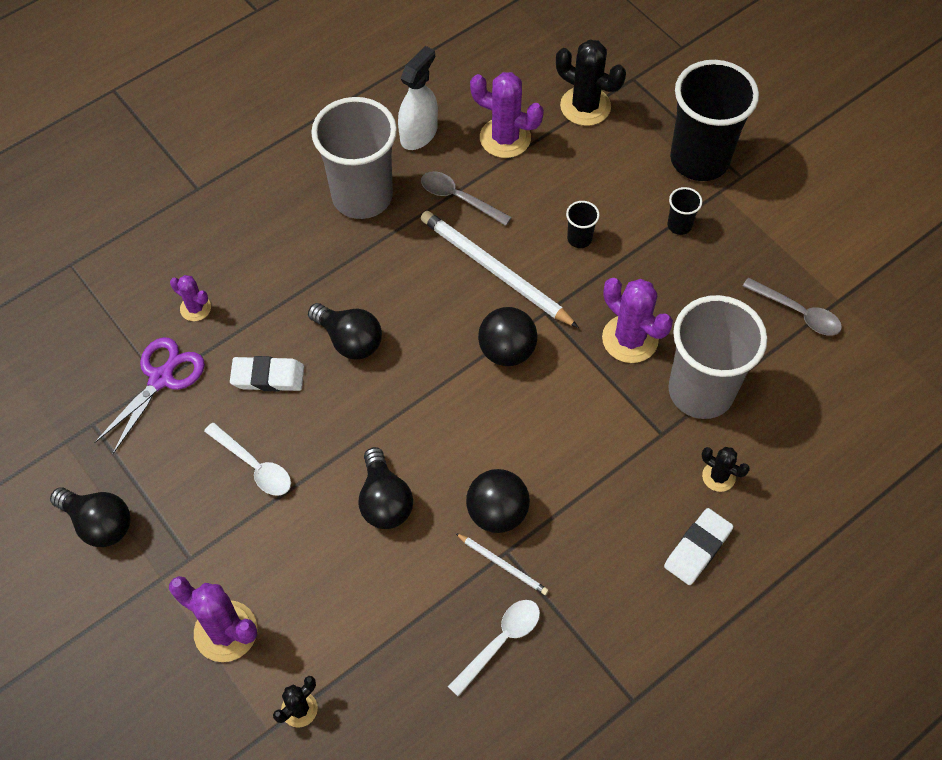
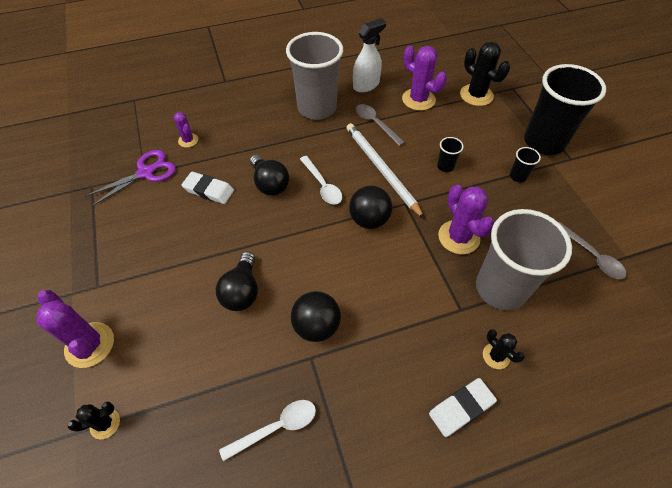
camera: 20 degrees right, 5 degrees down
(99, 523) = (57, 245): black light bulb -> none
(254, 466) = (170, 240): white spoon -> white spoon (322, 185)
(503, 565) = (304, 366): white pencil -> none

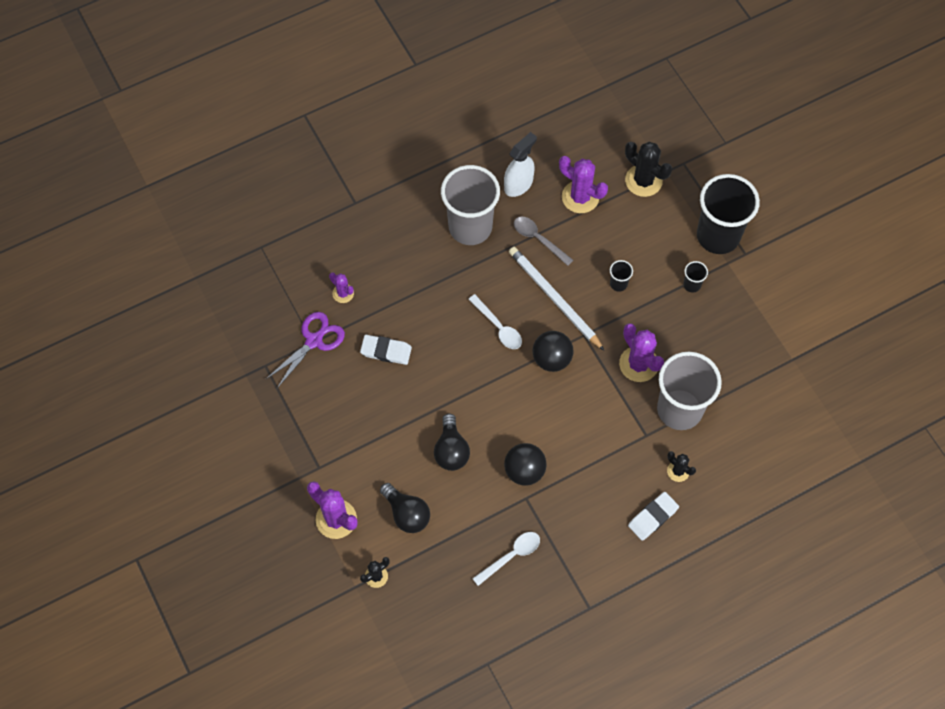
camera: 10 degrees left, 10 degrees up
(270, 184) = (445, 334): black light bulb -> black light bulb (407, 514)
(592, 256) = (761, 364): grey spoon -> none

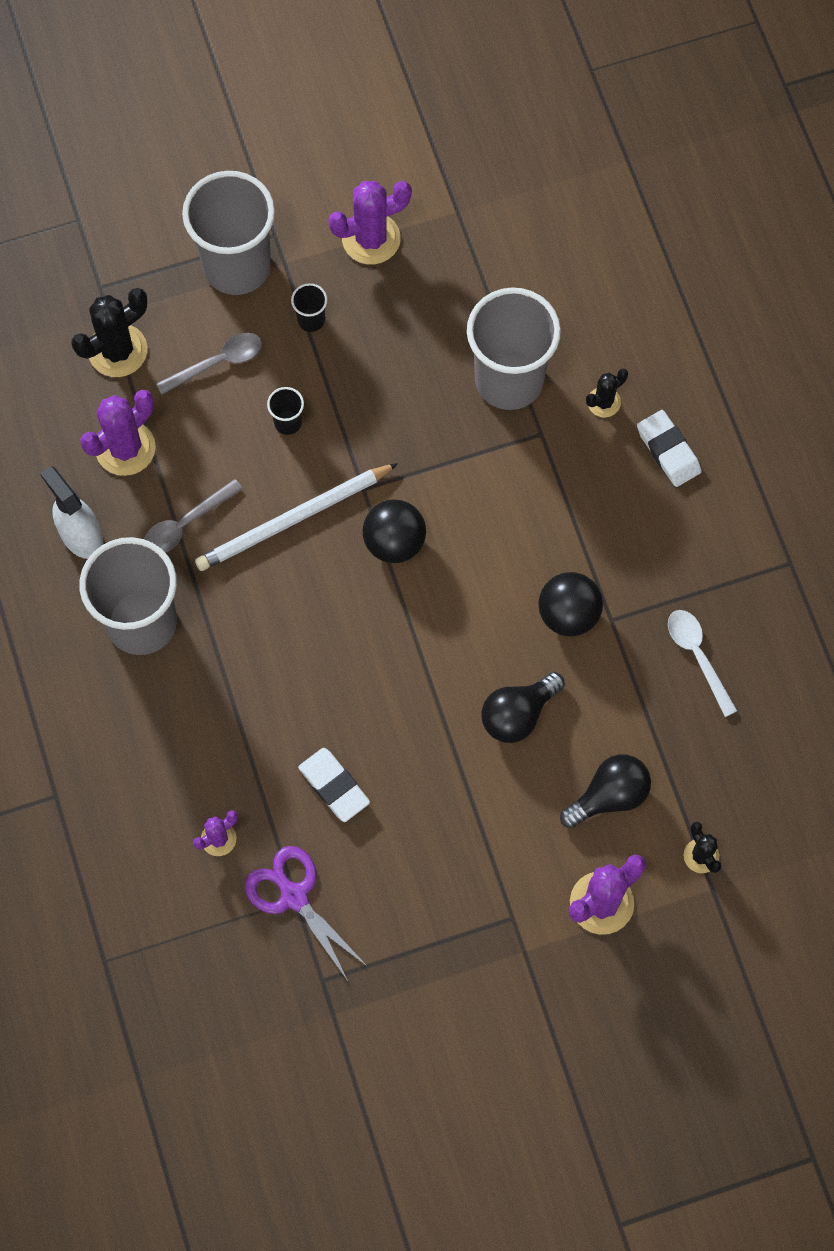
camera: 80 degrees left, 5 degrees up
(386, 351) = (334, 786): white eraser -> white eraser turned 60 degrees counterclockwise
(451, 450) = (518, 714): black light bulb -> black light bulb turned 135 degrees clockwise
(498, 327) = (326, 610): white spoon -> none
(638, 364) = (426, 421): purple cactus -> purple cactus (371, 239)
(649, 237) = (217, 363): none -> grey spoon
(718, 236) = (237, 266): black cup -> grey cup

